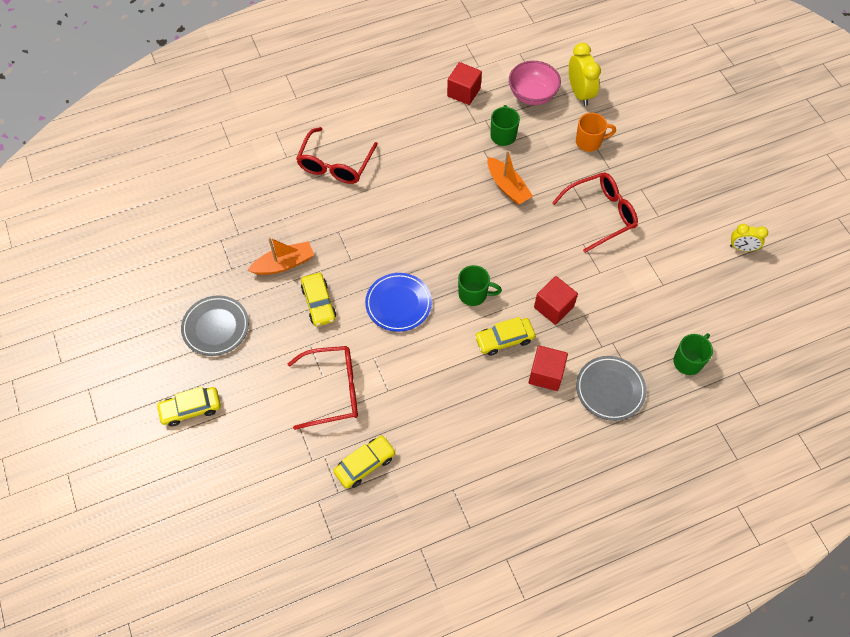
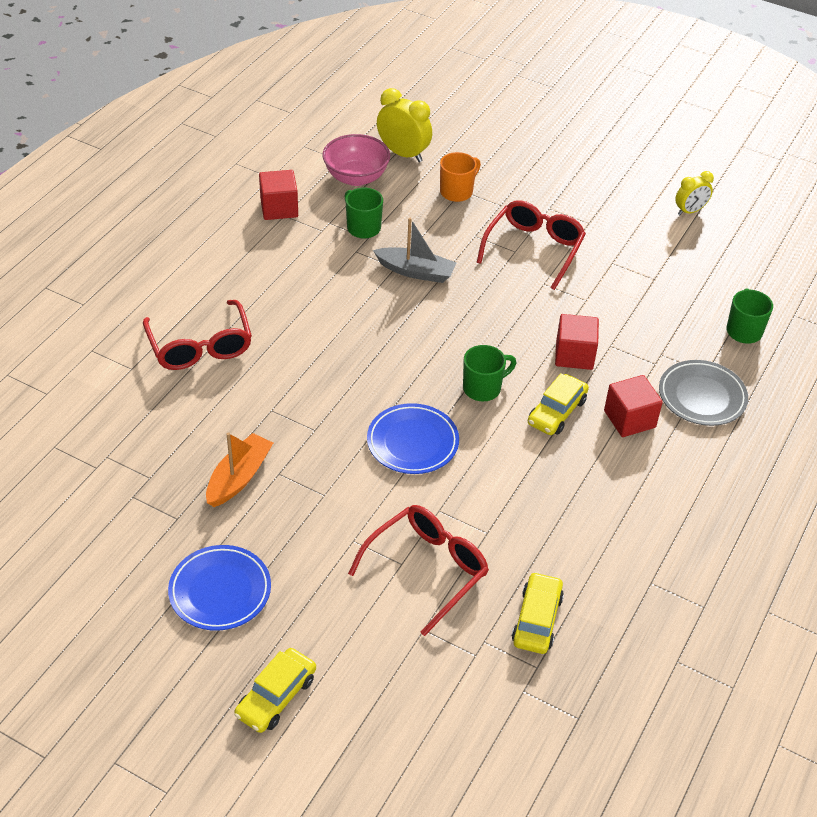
camera: 40 degrees left, 15 degrees down
(216, 327) = (220, 591): grey plate -> blue plate
(318, 303) = (321, 493): yellow car -> none
(507, 187) = (416, 272): orange boat -> grey boat

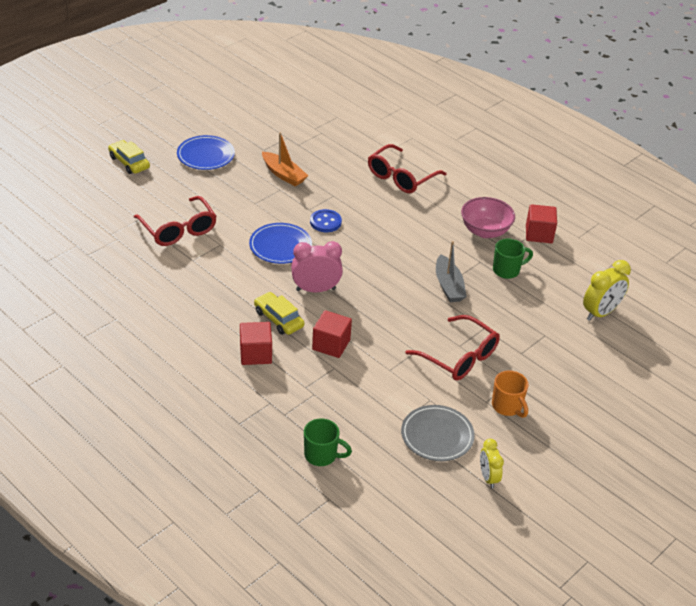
camera: 105 degrees right, 5 degrees down
(200, 346) = (401, 177): red glasses -> red glasses turned 45 degrees counterclockwise
(337, 406) = (325, 222): none -> blue button
(356, 177) = (571, 280): pink bowl -> pink bowl (485, 231)
(416, 272) = (448, 286): grey boat -> grey boat turned 45 degrees counterclockwise
(457, 192) = (543, 332): orange mug -> orange mug (507, 406)
(483, 388) = (315, 289): green mug -> pink clock
(537, 619) = (119, 263): yellow car -> none
(702, 396) = (260, 402): grey plate -> grey plate (437, 436)

